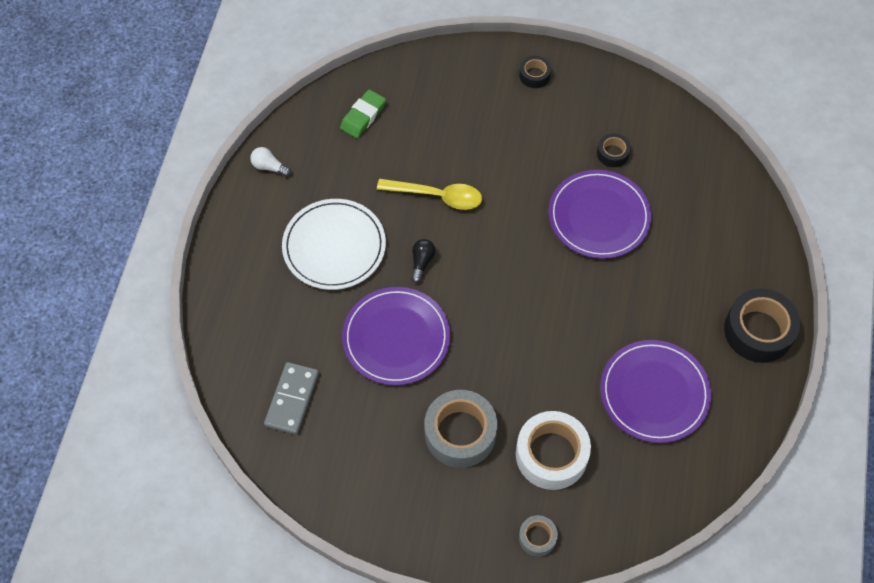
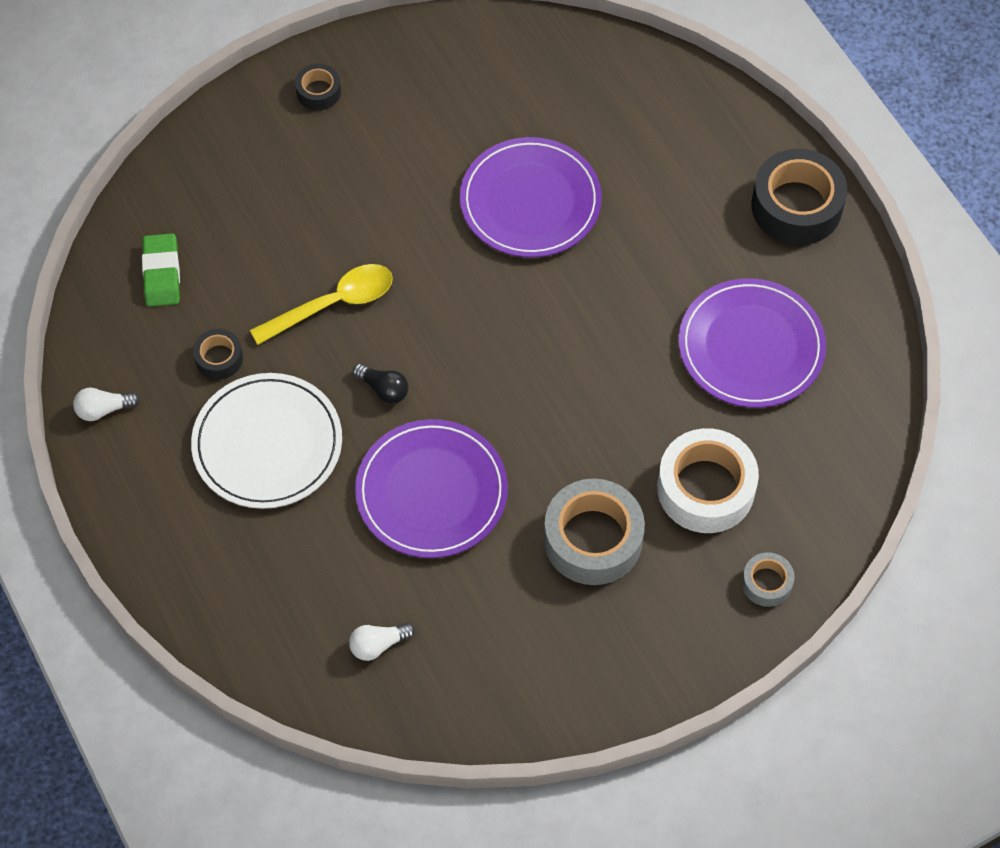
camera: 40 degrees left, 0 degrees up
(292, 399) = (378, 645): grey domino -> white light bulb
(422, 262) = (383, 389): black light bulb -> black light bulb turned 150 degrees clockwise
(612, 153) = (484, 121): black tape -> black tape (219, 358)

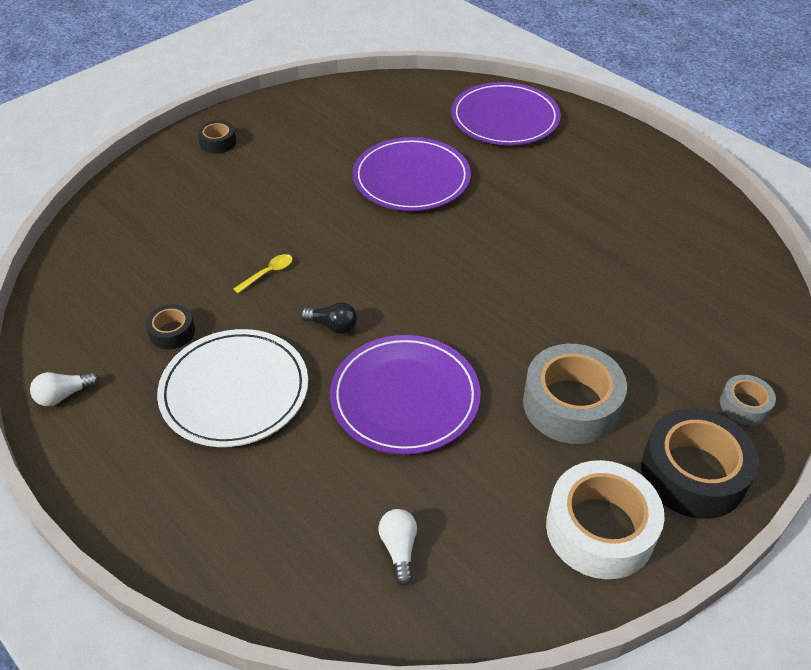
camera: 15 degrees left, 15 degrees down
(162, 273) = (106, 280): green eraser -> none
(333, 304) = (268, 273): yellow spoon -> yellow spoon, size x0.50
(378, 645) = (399, 549): white light bulb -> white light bulb turned 120 degrees clockwise
(705, 488) = (650, 343): white tape -> white tape (600, 529)
(751, 346) = (631, 237): purple plate -> purple plate (505, 118)
(796, 206) = (616, 147): black tape -> black tape (693, 473)

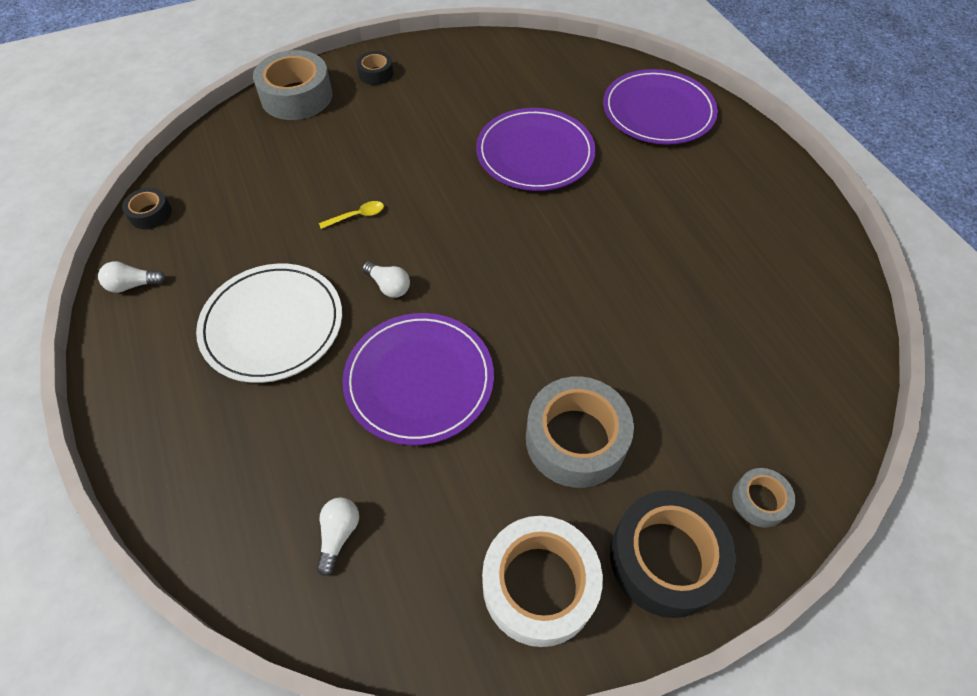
camera: 20 degrees right, 10 degrees up
(146, 180) = (297, 96): none -> grey tape
(172, 332) = (248, 251): black tape -> black tape (150, 214)
(333, 326) = (389, 286): black light bulb -> white light bulb

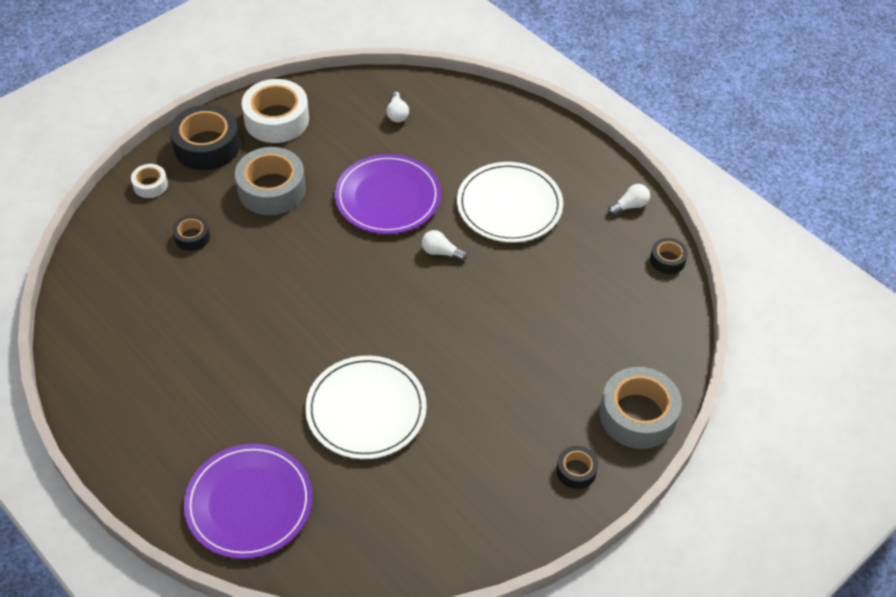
camera: 160 degrees right, 5 degrees down
(357, 216) = (498, 302): yellow spoon -> none
(535, 153) = (366, 410): purple plate -> white plate
(697, 391) = (192, 237): none -> black tape
(759, 501) = (150, 185): grey tape -> white tape

